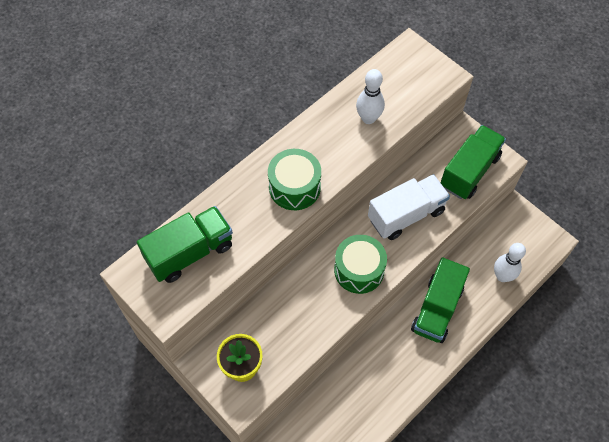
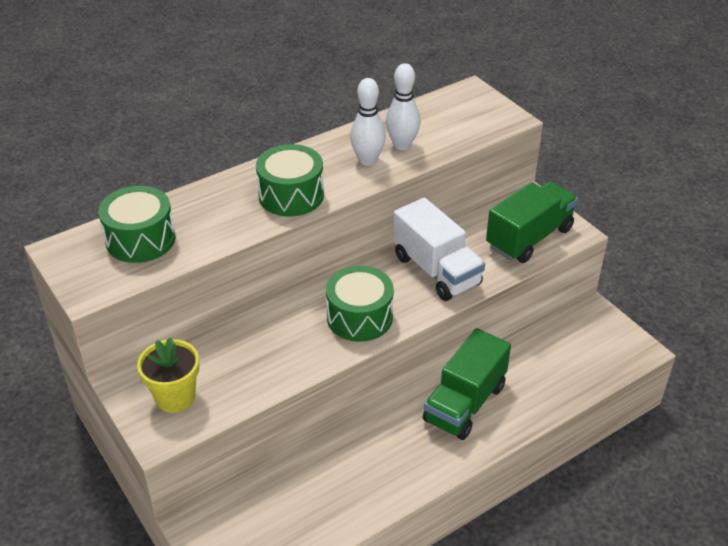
camera: 10 degrees right, 20 degrees down
(190, 252) = (140, 239): green truck -> green drum
(406, 215) = (436, 270): white truck -> white truck turned 75 degrees clockwise
(502, 276) = (562, 379): white bowling pin -> white bowling pin (367, 160)

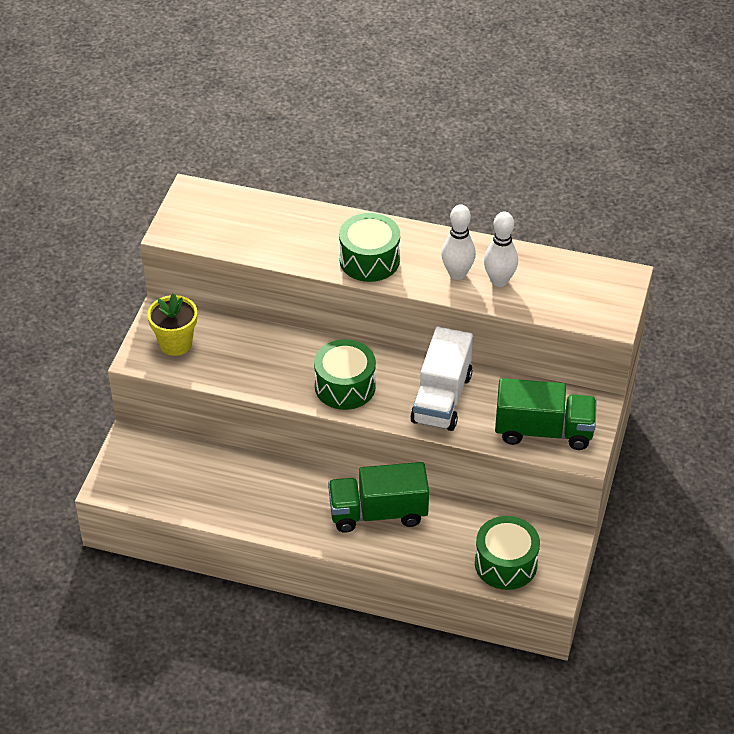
camera: 50 degrees right, 5 degrees up
(140, 239) = (241, 220): green drum -> green drum (506, 564)

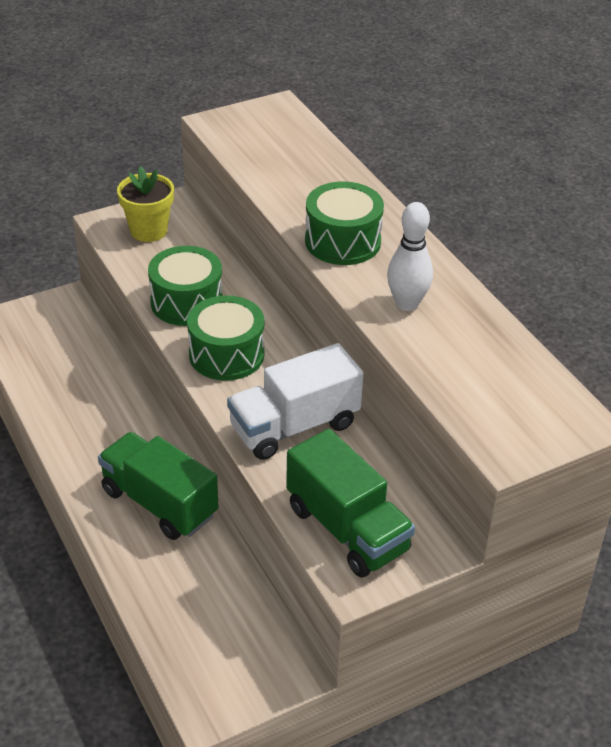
camera: 45 degrees right, 5 degrees down
(499, 281) = (439, 336): white bowling pin -> none
(506, 564) = (201, 644): green drum -> green drum (186, 302)

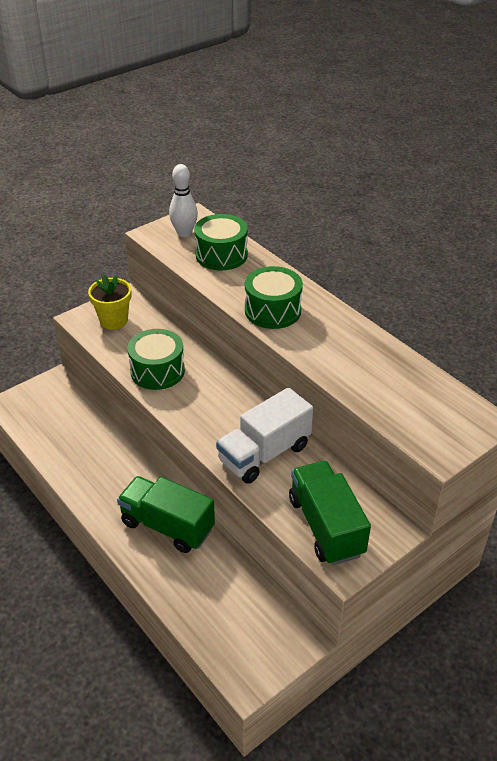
camera: 10 degrees left, 0 degrees up
(226, 354) = (198, 406): green drum -> green drum (221, 255)
(347, 529) = (326, 526): green truck -> green truck turned 150 degrees counterclockwise
(407, 304) = (334, 351): white bowling pin -> white bowling pin (184, 233)

